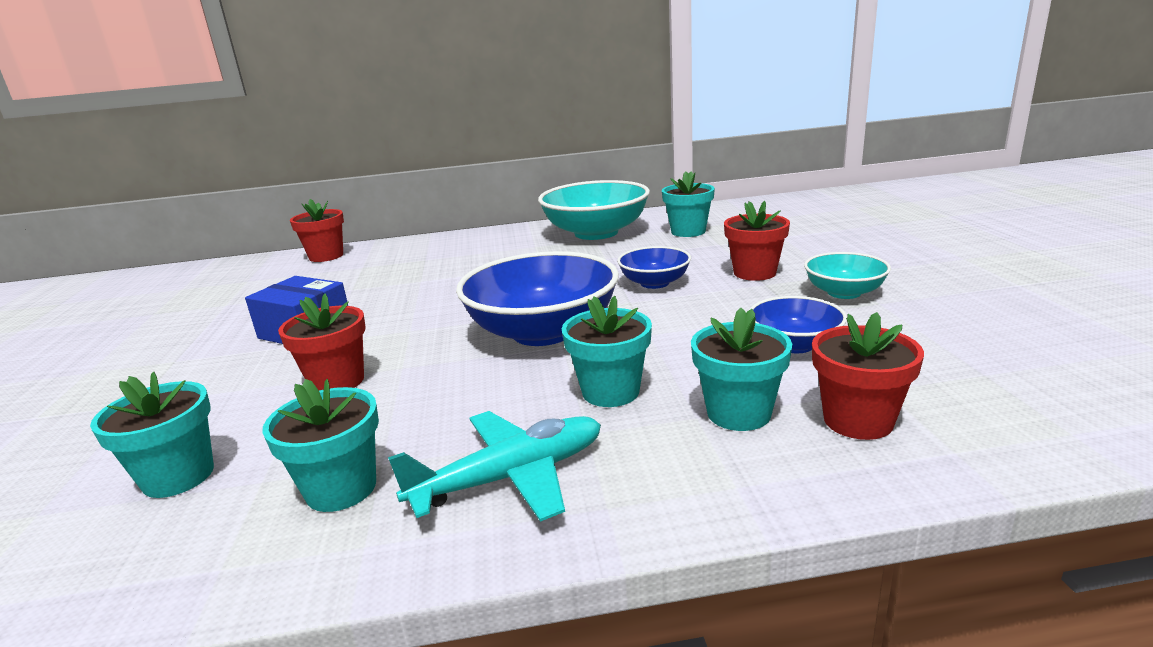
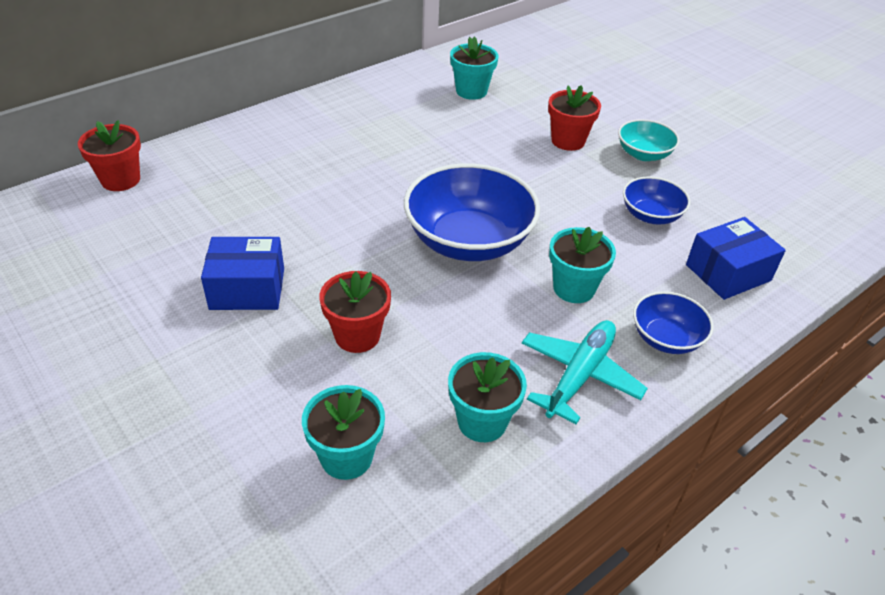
camera: 35 degrees left, 20 degrees up
(596, 233) = (388, 103): turquoise bowl -> none
(654, 283) = (503, 166): blue bowl -> blue bowl (666, 338)
(738, 413) = (664, 285): turquoise flower pot -> none
(858, 421) = (728, 273): red flower pot -> blue box

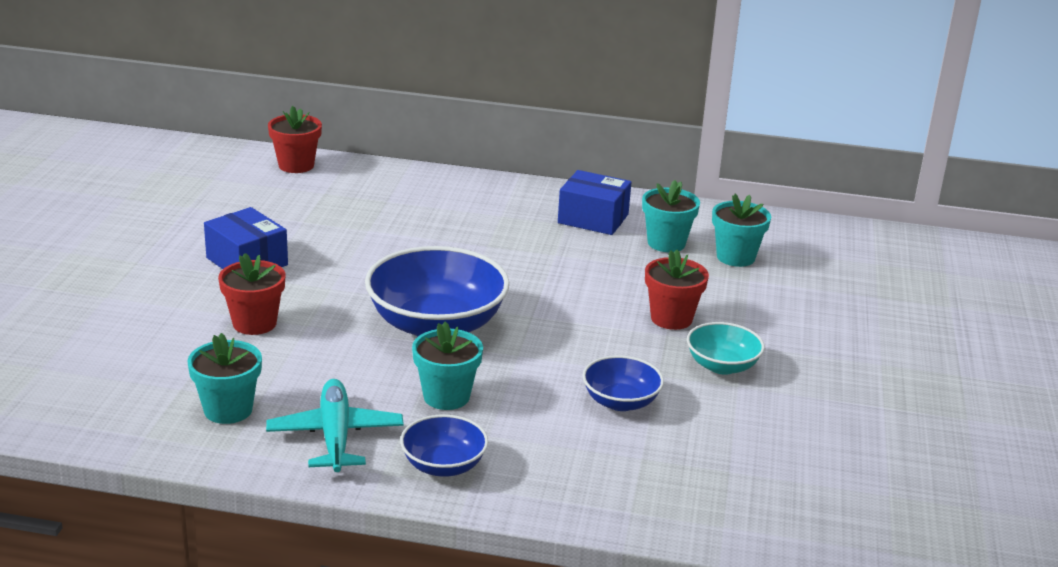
camera: 50 degrees right, 15 degrees down
(346, 457) = (129, 368): turquoise flower pot -> turquoise flower pot (735, 257)
(579, 376) = (335, 436): turquoise plane -> turquoise plane turned 90 degrees counterclockwise
(728, 273) = (594, 473): blue box -> blue box (593, 219)

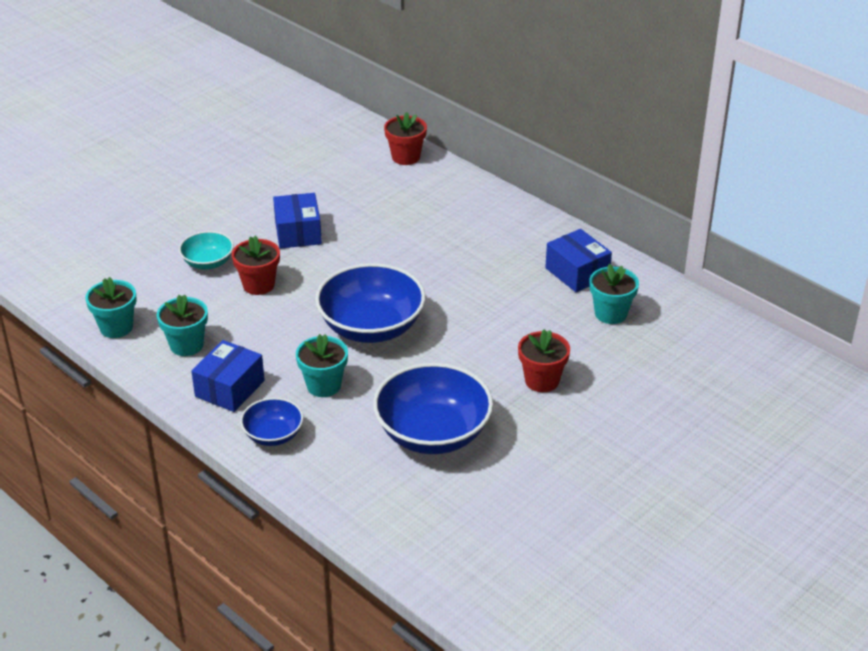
camera: 35 degrees right, 10 degrees up
(335, 436) = (230, 388): turquoise plane -> blue box
(620, 402) = (433, 434): blue bowl -> blue bowl, size x1.90
(722, 366) = (536, 433): turquoise bowl -> turquoise bowl (208, 263)
(735, 257) = (652, 344): turquoise flower pot -> turquoise flower pot (116, 327)

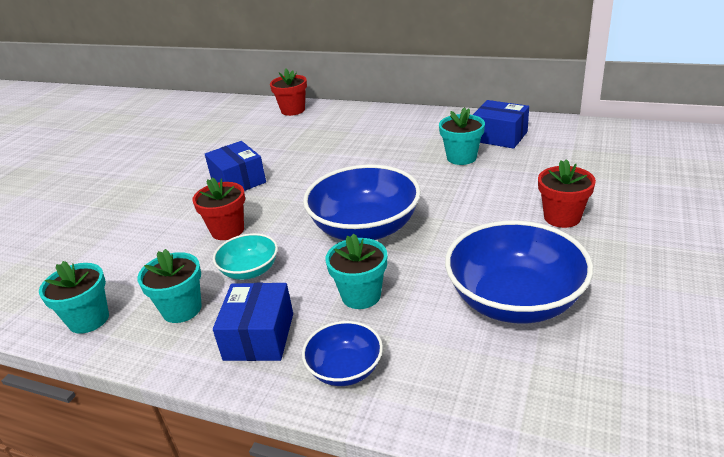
camera: 20 degrees left, 5 degrees down
(208, 263) = (164, 229): turquoise bowl -> turquoise bowl (250, 270)
(611, 313) = (557, 153): turquoise flower pot -> turquoise flower pot (461, 157)

